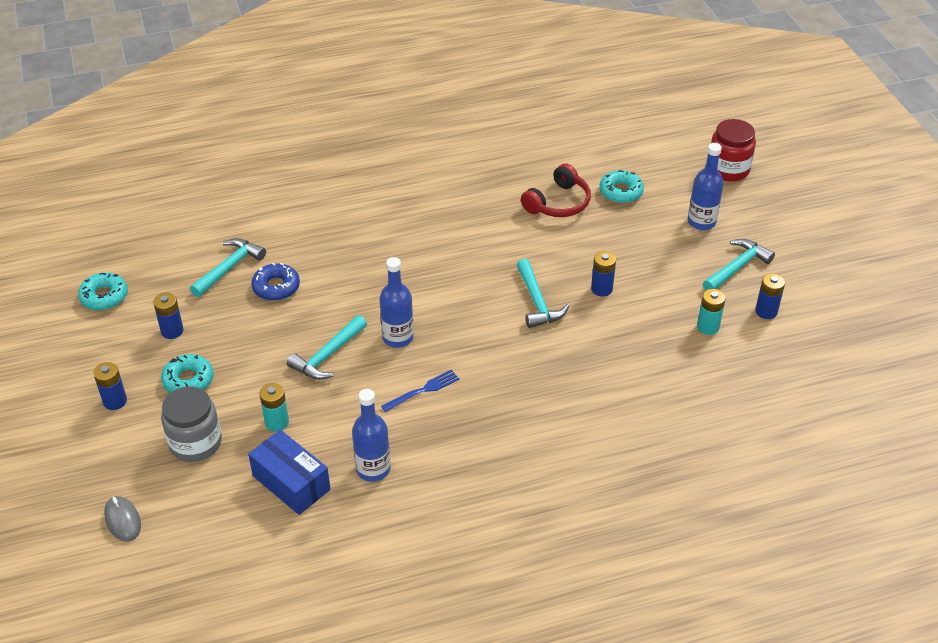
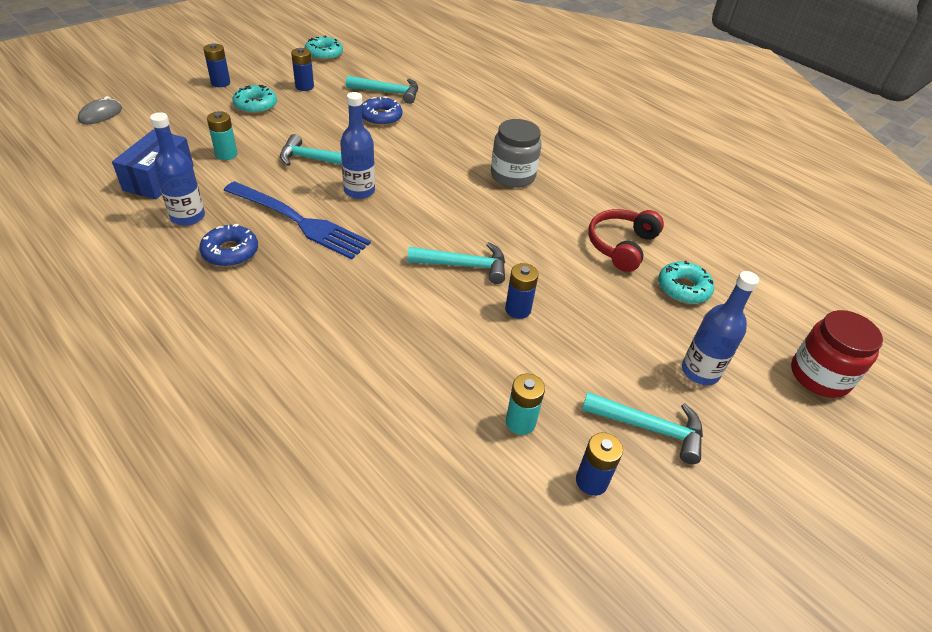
camera: 60 degrees right, 0 degrees up
(195, 443) = (189, 124): grey jar -> grey jar (512, 176)
(423, 390) = (299, 221): blue fork -> blue fork, size x2.00
(444, 447) = (230, 252): none -> blue donut
(537, 302) = (464, 266): turquoise hammer -> turquoise hammer turned 135 degrees counterclockwise
(558, 203) = (621, 246): red headphones -> red headphones turned 105 degrees clockwise

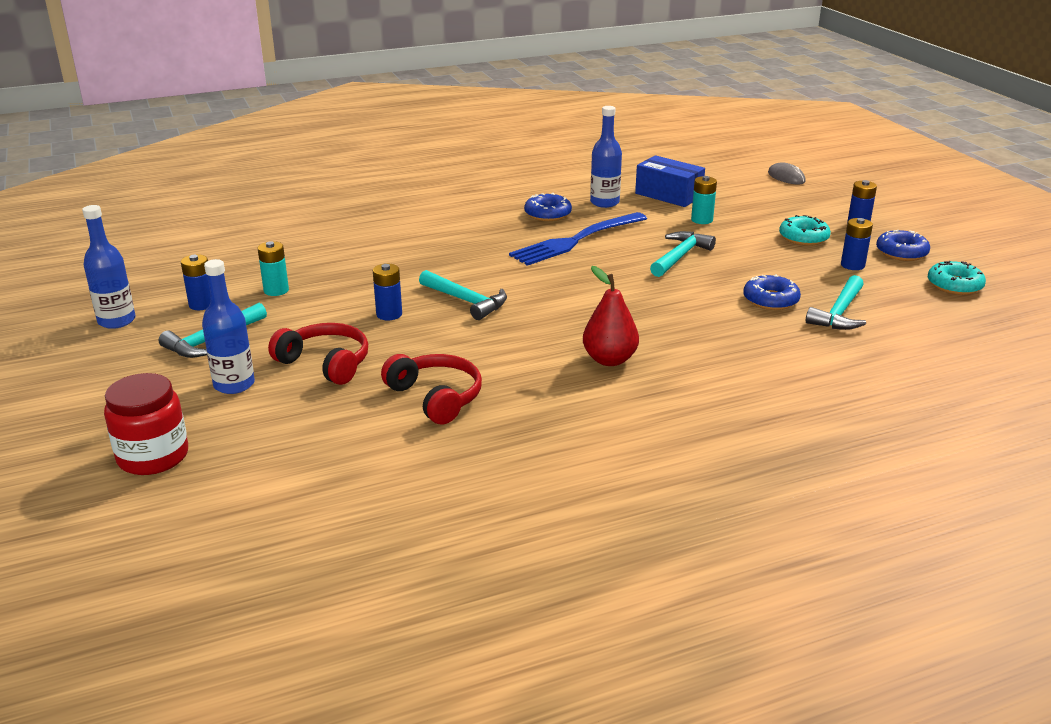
camera: 115 degrees right, 15 degrees down
(273, 68) = (901, 252): none -> blue donut
(359, 191) = (614, 270): blue bottle -> blue bottle (117, 321)
(464, 266) = (466, 301): turquoise hammer -> turquoise hammer turned 75 degrees counterclockwise
(512, 176) = (609, 360): grey jar -> red pear
(625, 323) = (325, 363): none -> red headphones
(683, 288) = (339, 416): turquoise donut -> none

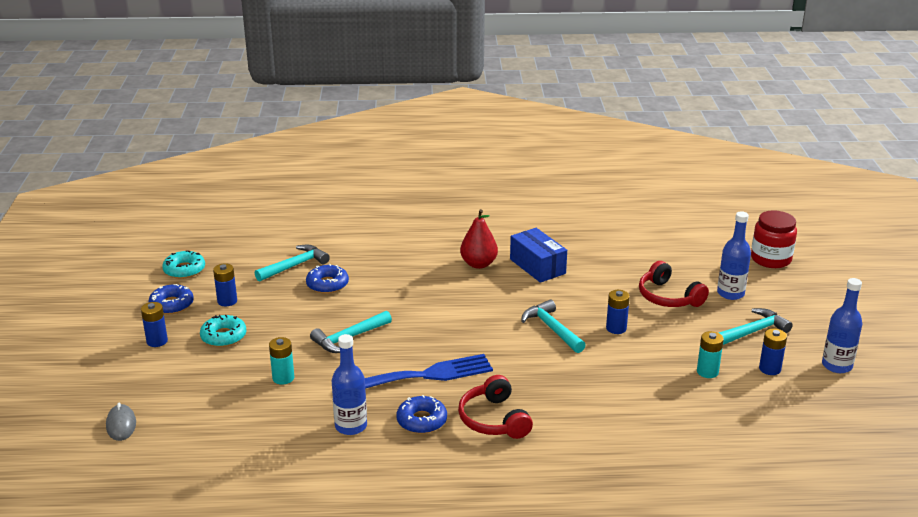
camera: 160 degrees left, 0 degrees up
(435, 397) = (600, 261): red headphones -> red headphones (494, 419)
(668, 195) = (275, 423): blue box -> blue box (537, 266)

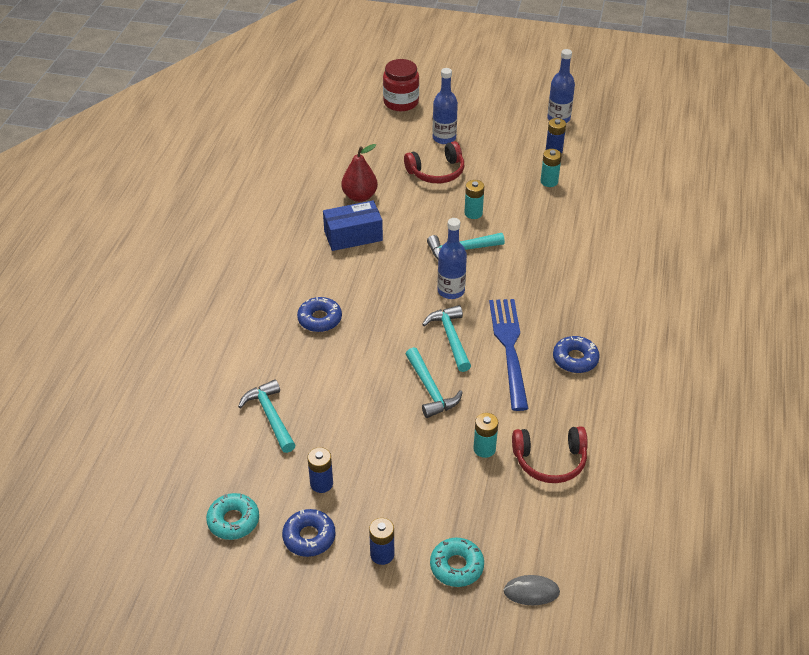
camera: 75 degrees left, 15 degrees up
(223, 336) = (393, 492): turquoise donut -> turquoise donut (456, 566)
(327, 284) = (322, 393): blue donut -> blue donut (320, 319)
(351, 426) = (572, 408): blue bottle -> blue bottle (451, 291)
(478, 264) = (331, 274): red pear -> red pear (359, 196)
(494, 419) = (583, 314): red headphones -> red headphones (550, 460)
(616, 328) = (473, 213): blue battery -> turquoise battery
(753, 332) = (502, 143): turquoise hammer -> turquoise hammer (450, 338)

